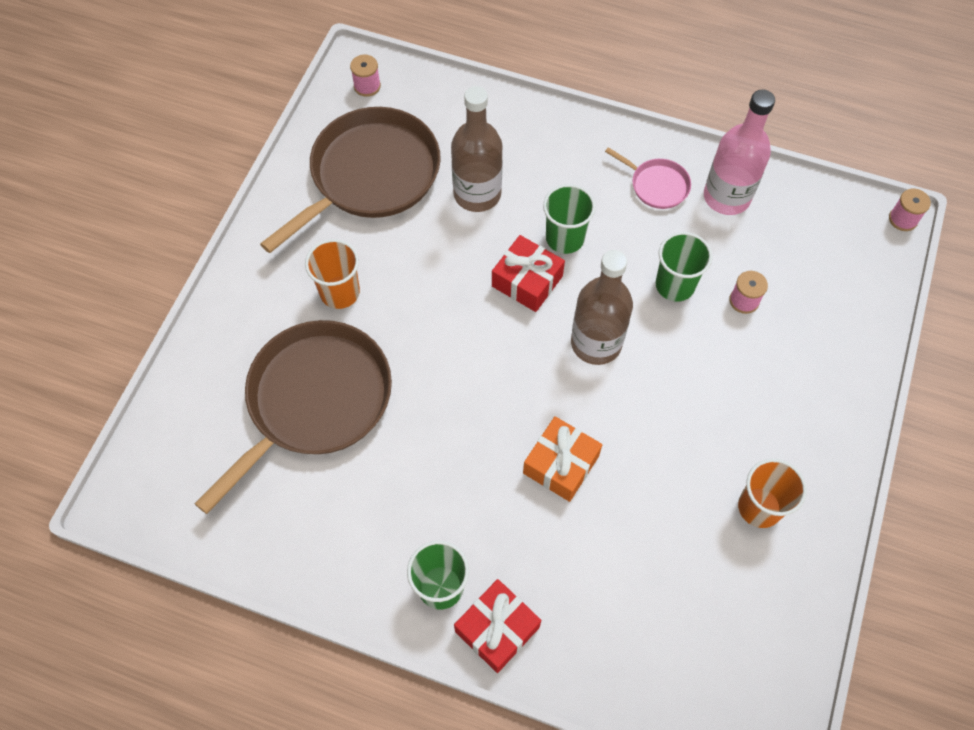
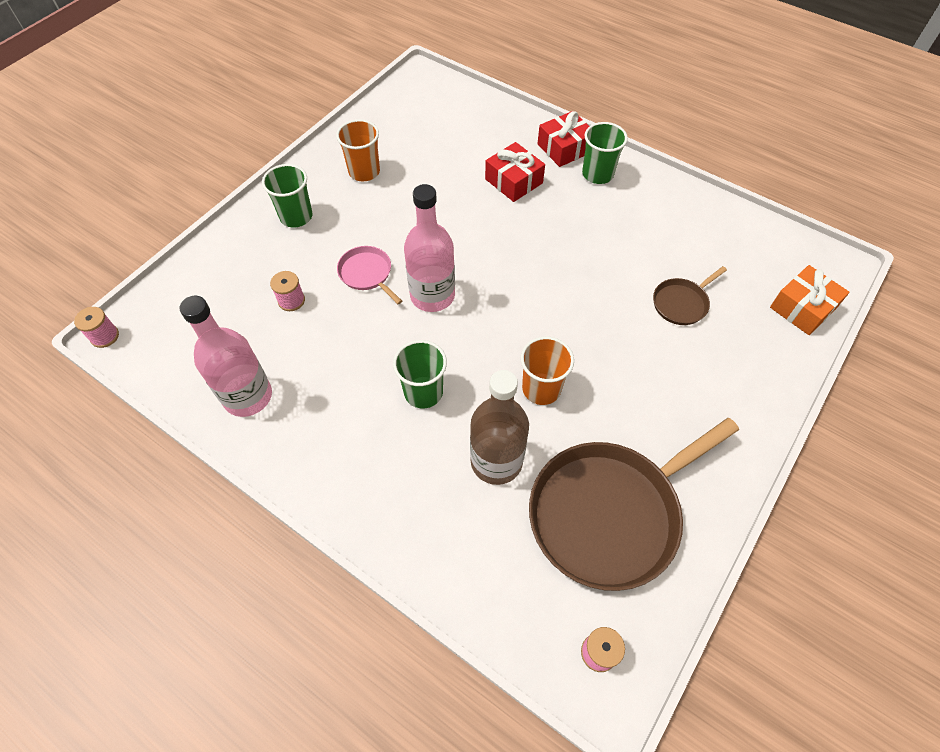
camera: 165 degrees left, 5 degrees down
(314, 401) = (681, 303): brown pan -> brown pan, size x0.45
(340, 292) = (653, 390): orange cup -> orange cup (541, 389)
(527, 281) = (473, 360): red gift -> red gift (514, 181)
(561, 464) = (492, 222): orange gift -> orange gift (802, 308)
(596, 343) = (432, 295): brown bottle -> pink bottle
(656, 185) = (309, 425): pink pan -> pink pan (367, 274)
(675, 285) = (343, 326): green cup -> green cup (296, 216)

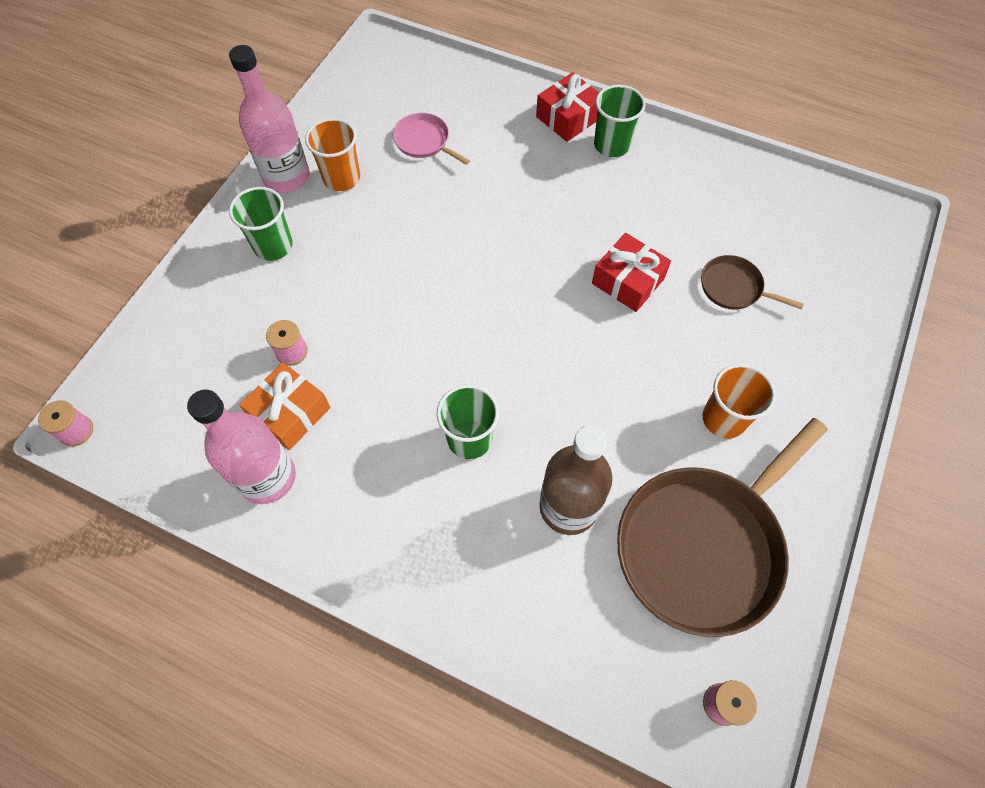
camera: 10 degrees left, 5 degrees up
(367, 274) = (373, 305): pink pan -> pink pan (424, 141)
(432, 295) = (455, 321): pink bottle -> pink bottle (286, 177)
(514, 181) = (518, 166): red gift -> red gift (628, 281)
(541, 389) = (600, 413): orange cup -> orange cup (723, 419)
(681, 303) = (734, 287): brown pan -> brown pan turned 75 degrees clockwise
(802, 308) = (863, 274): orange gift -> orange gift (290, 413)

